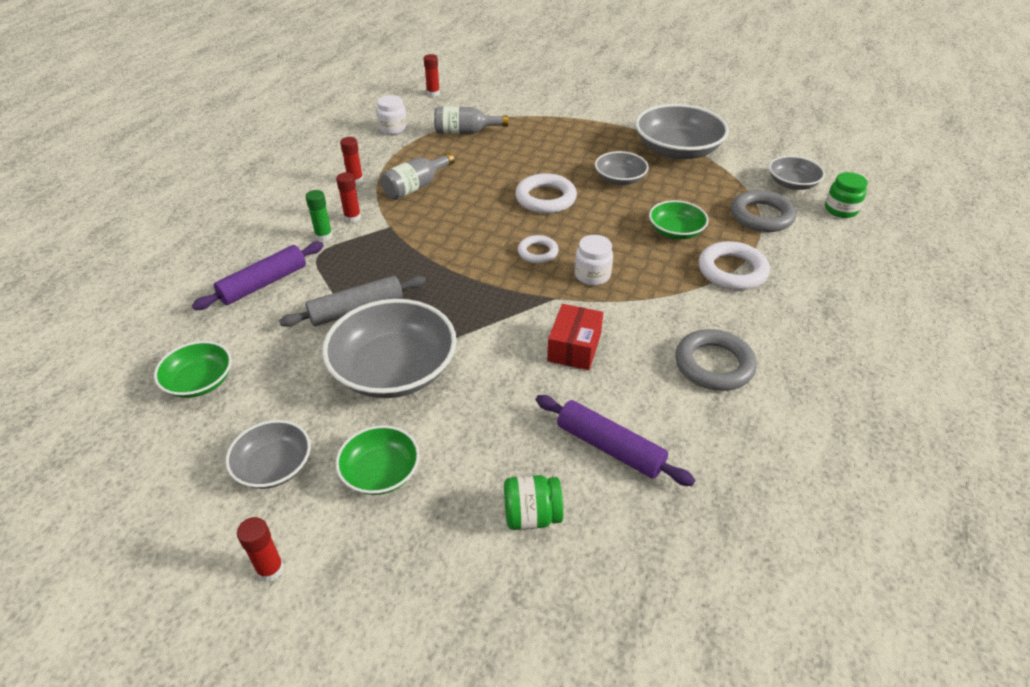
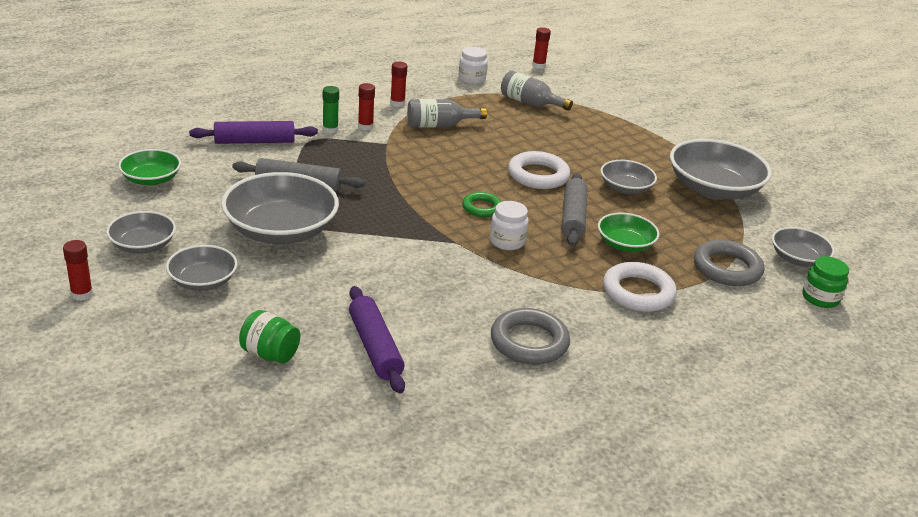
camera: 30 degrees right, 10 degrees down
(380, 472) = (203, 281): green bowl -> grey bowl
(537, 252) = (482, 208): white ring -> green ring
(574, 347) = (429, 278): red box -> none
(614, 225) = (573, 217): none -> grey rolling pin

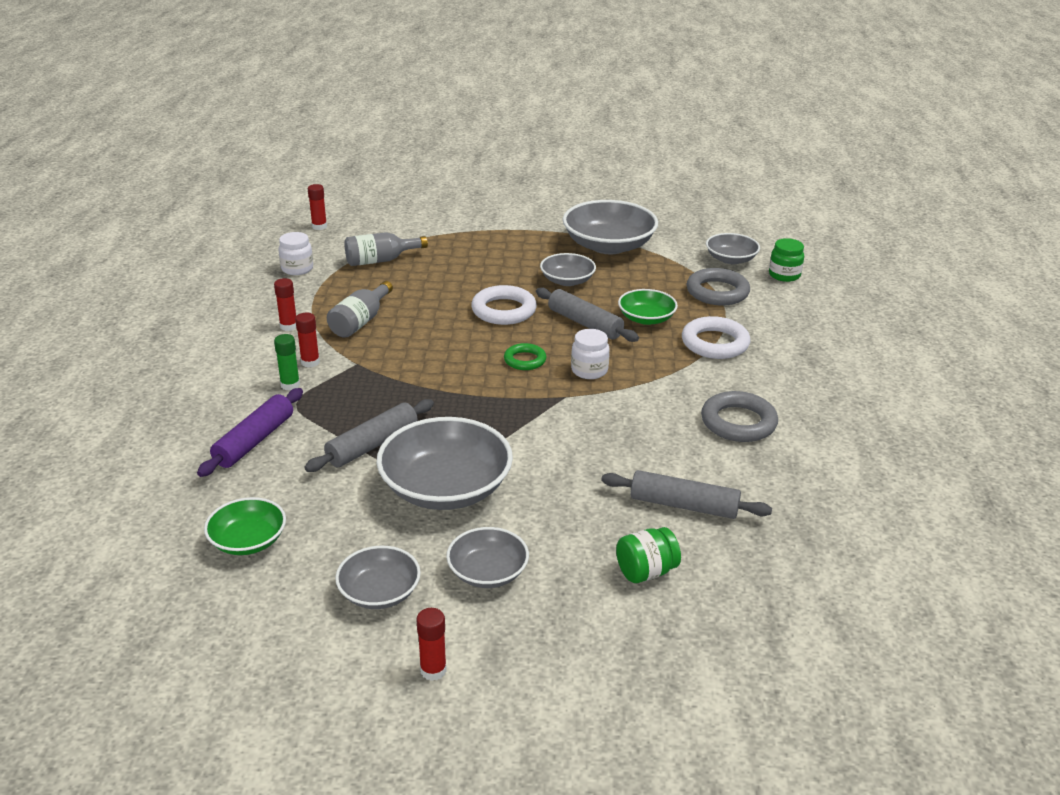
camera: 50 degrees left, 0 degrees up
(374, 347) = (683, 505): purple rolling pin -> grey rolling pin

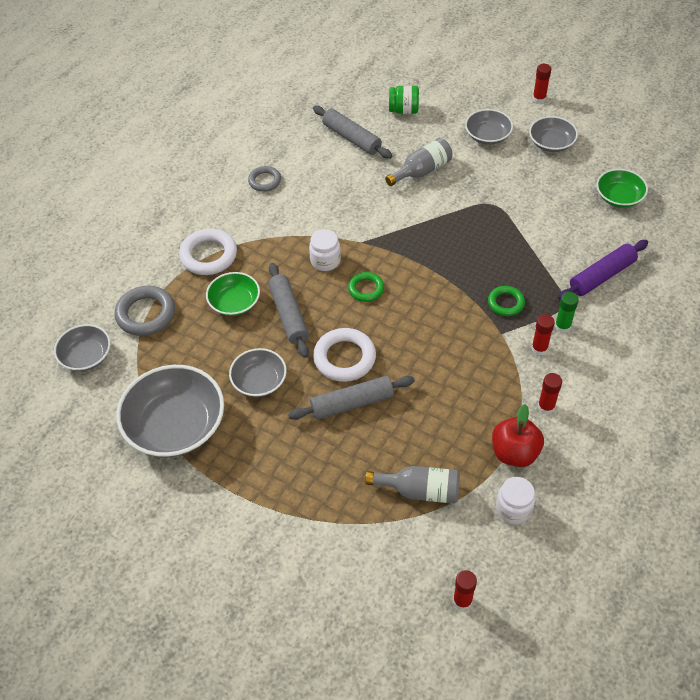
camera: 150 degrees left, 20 degrees up
(308, 295) = (514, 453): none -> red apple
(360, 321) = (478, 389): grey bottle -> grey bottle (422, 171)
(363, 387) = (506, 303): none -> green ring
(372, 445) = (519, 244): grey rolling pin -> grey rolling pin (352, 403)
(446, 488) = (485, 195): grey bowl -> none
(738, 422) = (265, 181): grey ring -> grey ring, size x0.61
(784, 275) = (67, 315): green jar -> none

